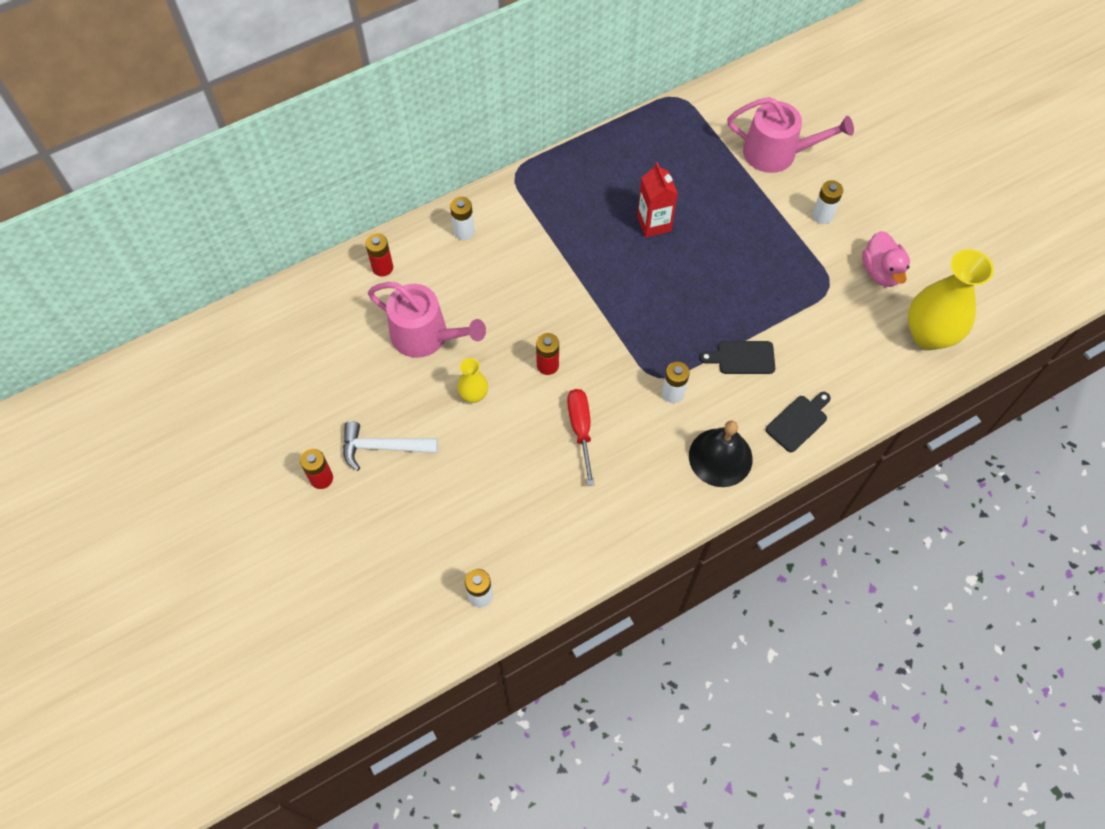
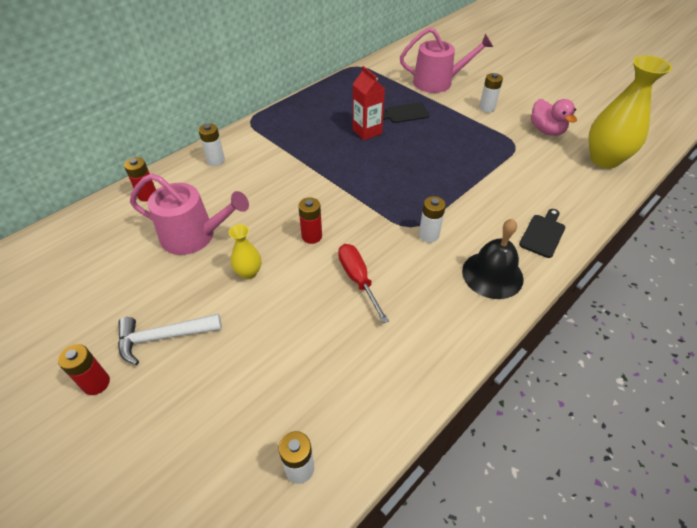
camera: 15 degrees left, 15 degrees down
(742, 358) = (474, 200): black cutting board -> black cutting board (404, 113)

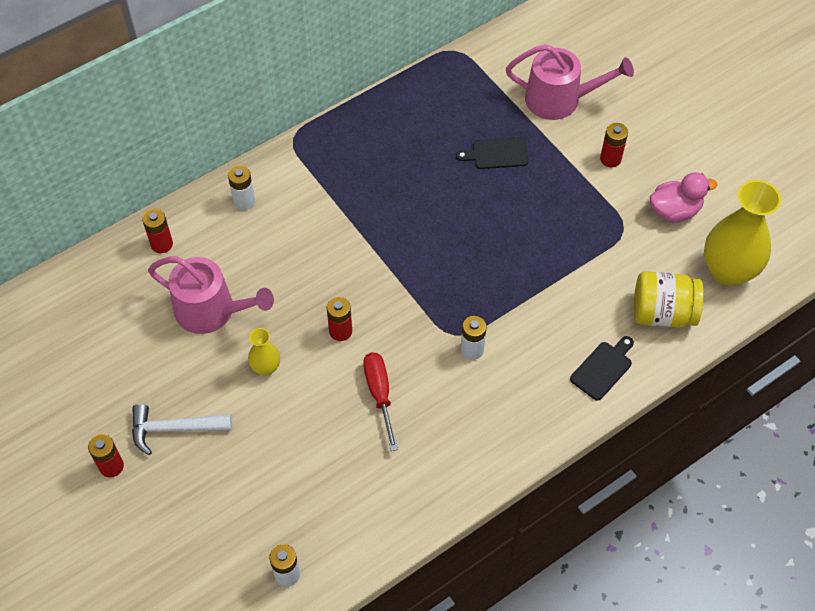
camera: 10 degrees right, 10 degrees up
(367, 131) = (439, 179): red carton -> none
(487, 108) = (610, 159): white battery -> red battery
(492, 274) = (526, 411): black bell -> none
(546, 130) = (674, 211): pink duck -> pink duck turned 90 degrees counterclockwise
(570, 191) = (662, 313): none -> yellow jar

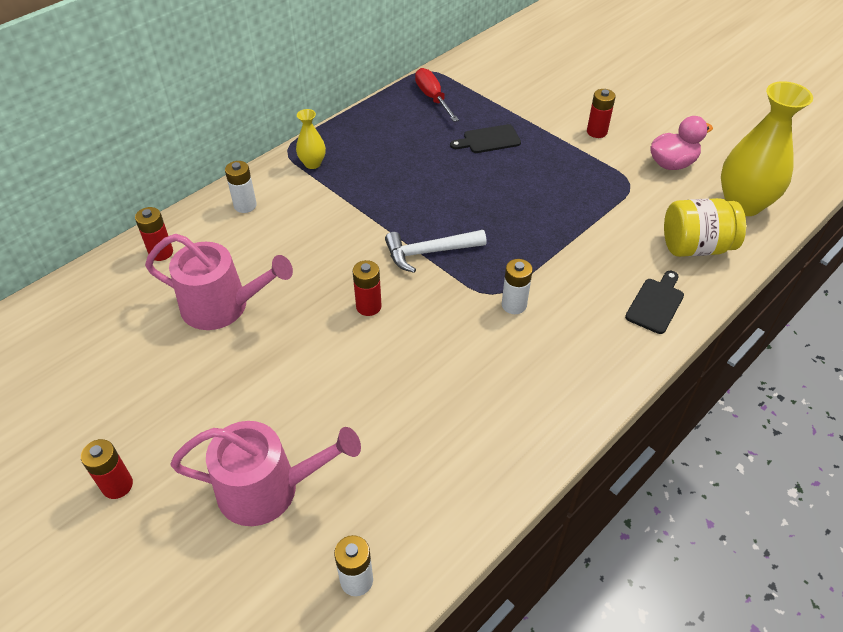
camera: 10 degrees left, 10 degrees down
(174, 428) = (192, 431): white hammer -> white hammer (429, 252)
(266, 367) = (292, 352): yellow vase -> yellow vase (312, 163)
(380, 394) = (425, 361): red screwdriver -> red screwdriver (433, 98)
(559, 99) = (534, 94): pink watering can -> pink watering can (268, 489)

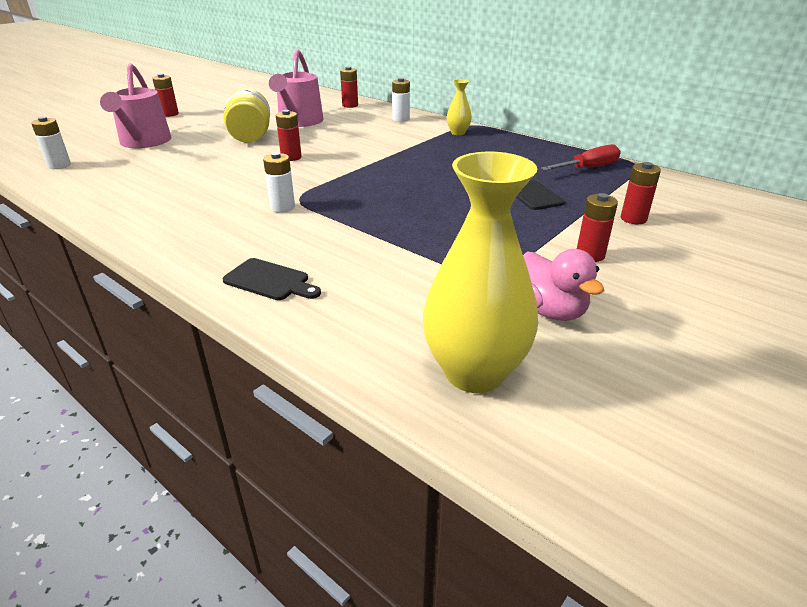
camera: 85 degrees right, 15 degrees down
(429, 252) = (353, 174): white hammer -> none
(537, 99) = (633, 219): none -> red battery
(695, 247) = (368, 317): yellow jar -> yellow jar (250, 137)

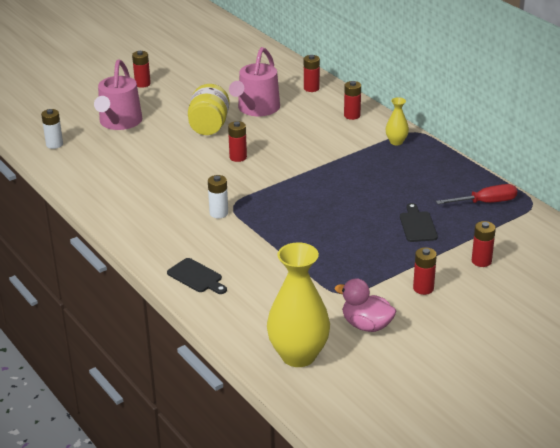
camera: 15 degrees right, 0 degrees up
(401, 119) = (352, 115): white battery -> red battery
(549, 310) = (366, 325): pink duck -> pink duck turned 135 degrees clockwise

